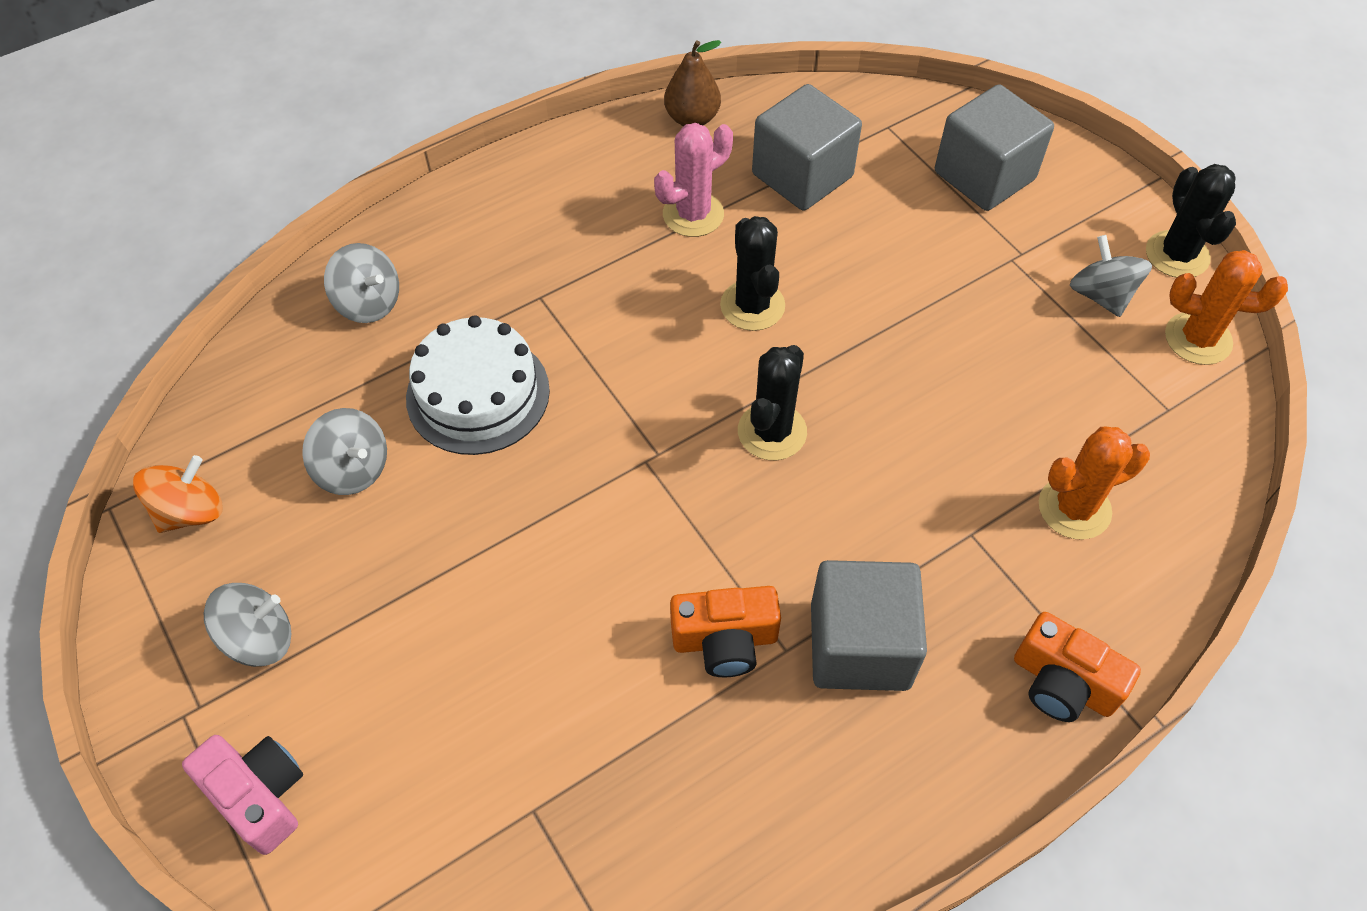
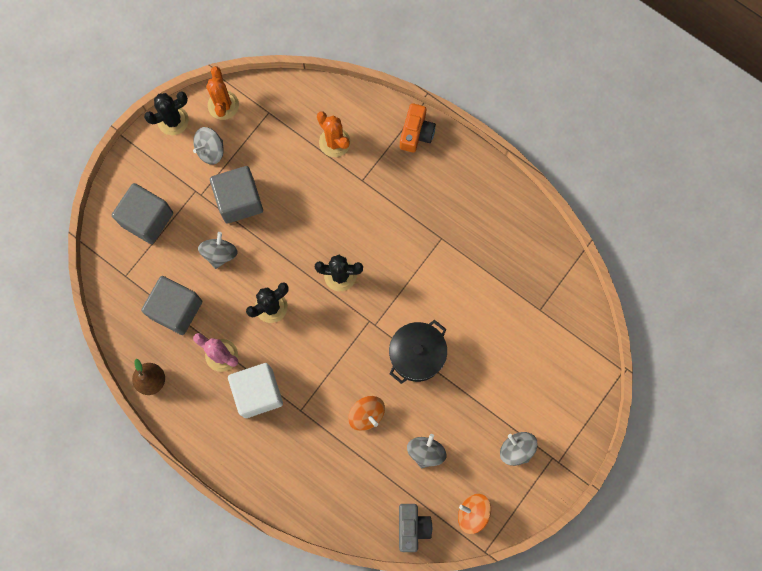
camera: 110 degrees left, 20 degrees up
(234, 403) = (412, 527): none -> grey camera
(259, 795) = (575, 414): pink camera -> none
(369, 303) = (333, 493): grey spinning top -> grey spinning top (220, 254)
(478, 394) = (366, 414): white cake -> orange spinning top
(550, 516) = (417, 355): none -> black pot
(602, 246) = (258, 393): none -> white cube
(725, 640) = (446, 263): orange camera -> none
(859, 645) = (429, 211): grey cube -> grey cube (239, 200)

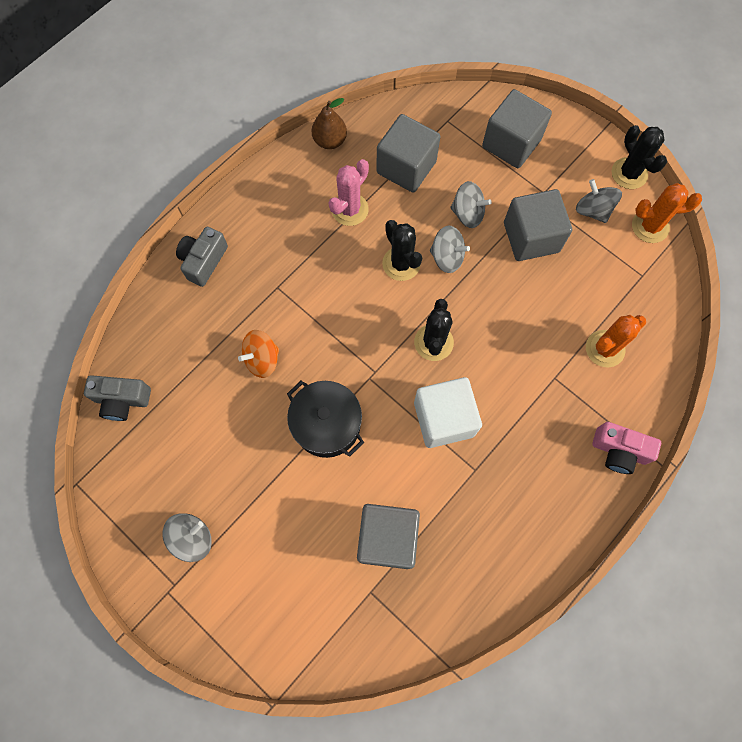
camera: 95 degrees right, 5 degrees down
(258, 393) = (303, 244): white cube -> white cube (444, 419)
(280, 478) = (203, 261): none -> grey camera
(416, 133) = (619, 451): orange camera -> pink camera
(426, 452) = (207, 424): grey spinning top -> grey spinning top (447, 257)
(473, 513) = (124, 474): orange spinning top -> none
(500, 300) = (387, 538): none -> grey cube

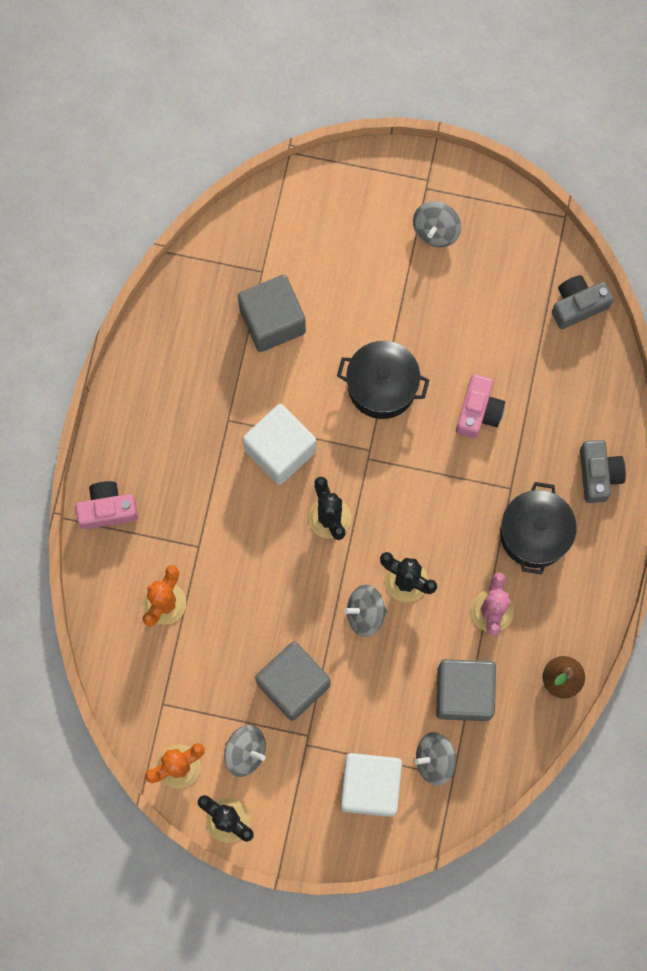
camera: 150 degrees right, 5 degrees up
(262, 359) = (478, 411): orange spinning top -> pink camera
(281, 245) = (534, 534): none -> black pot
(467, 214) = (371, 674): grey spinning top -> grey spinning top (434, 760)
(511, 143) = (370, 786): grey cube -> white cube

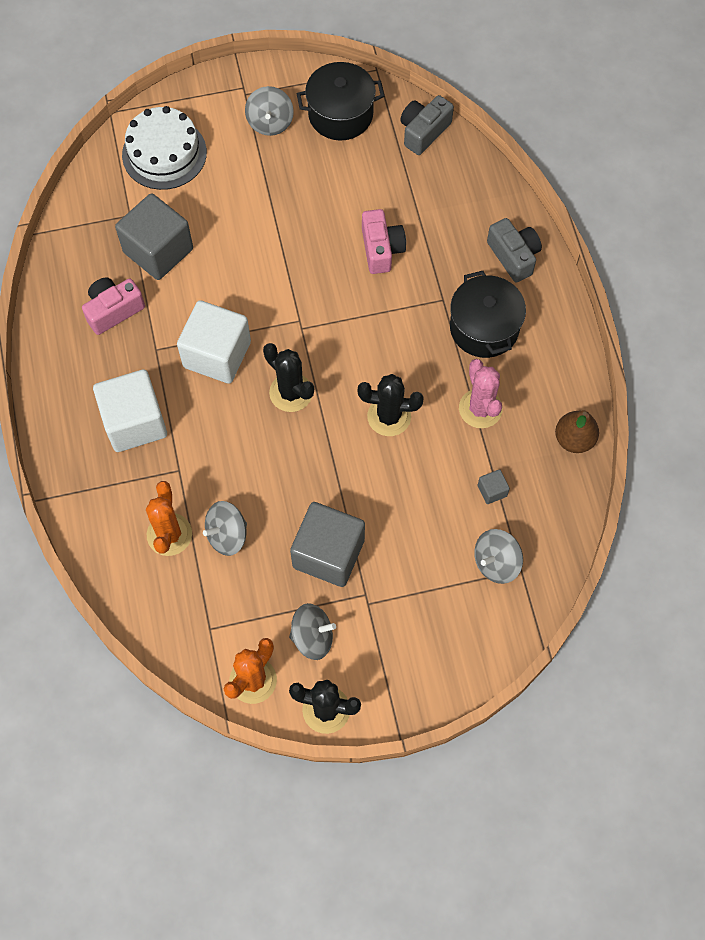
camera: 25 degrees left, 10 degrees down
(107, 509) = (75, 474): pink camera -> pink camera (113, 310)
(321, 220) = (164, 153): none -> white cake
(365, 613) = (365, 461): grey spinning top -> grey spinning top (227, 535)
(370, 786) = (448, 614): white cube -> white cube (135, 422)
(382, 386) = (284, 264): black pot -> black pot (340, 114)
(463, 693) = (492, 491): grey cube -> grey cube, size x0.42

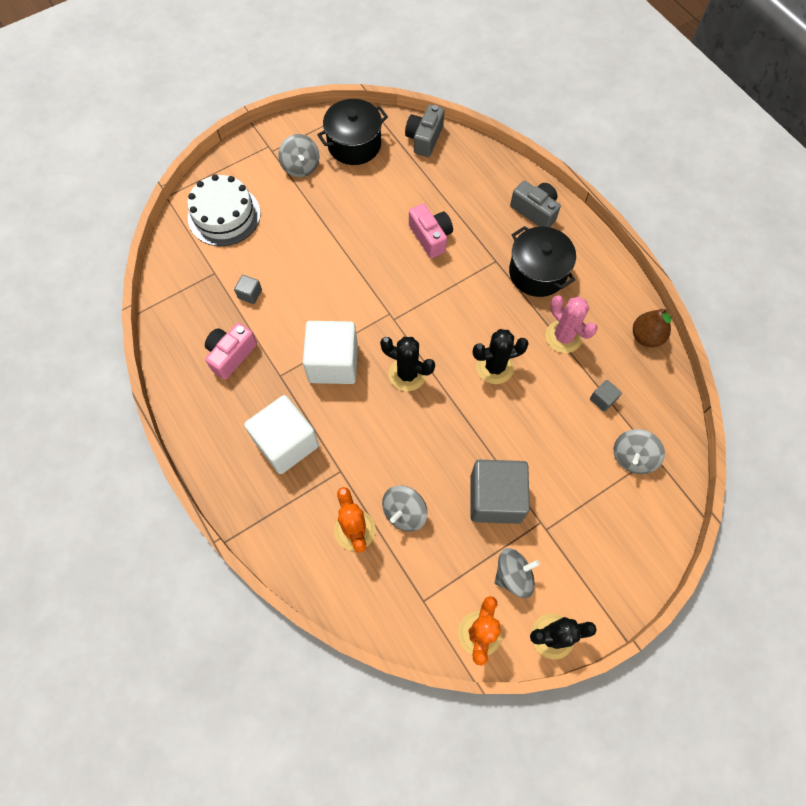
camera: 20 degrees left, 0 degrees up
(158, 251) = (250, 294): grey cube -> grey cube, size x0.42

